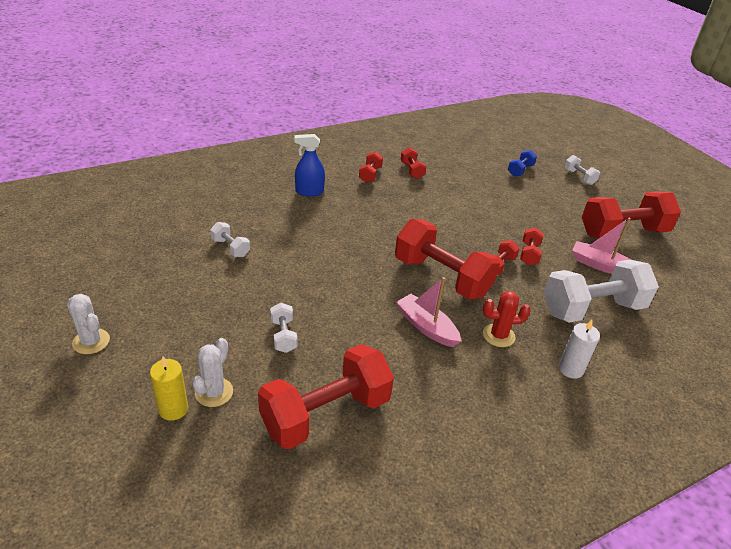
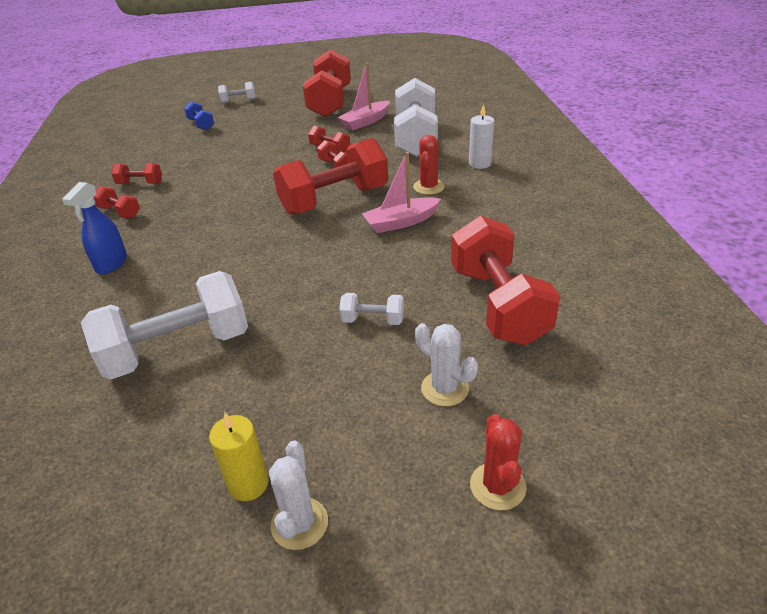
camera: 65 degrees left, 0 degrees up
(91, 341) = (299, 523): white cactus -> white cactus turned 60 degrees counterclockwise
(121, 437) = (497, 486): none -> red cactus
(173, 409) = (462, 429): yellow candle -> yellow candle (248, 484)
(230, 248) = (177, 349): white dumbbell -> white dumbbell, size x2.24

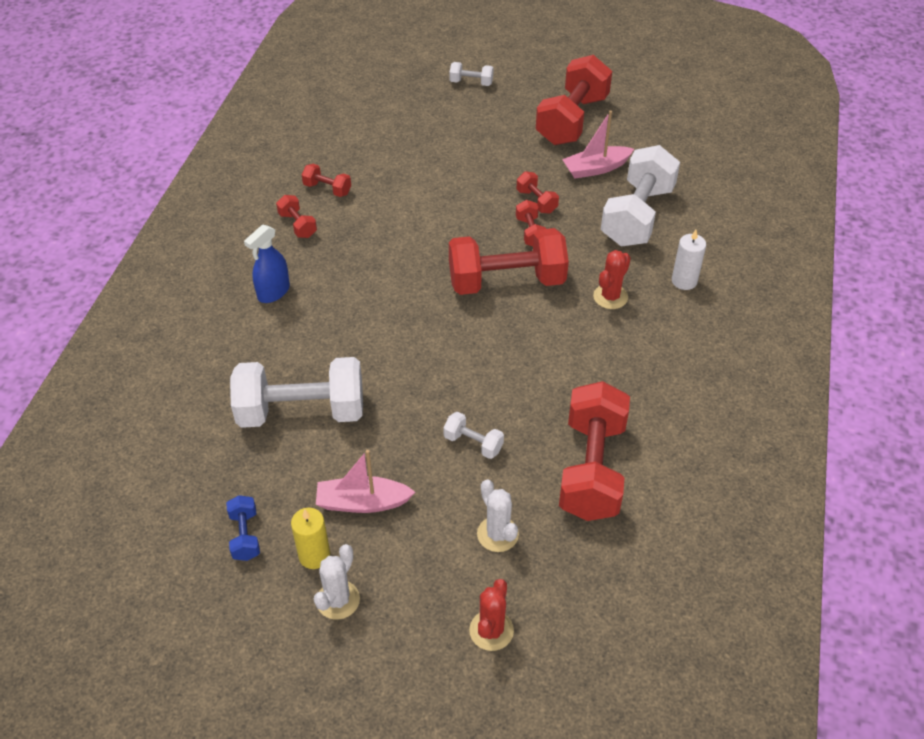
camera: 20 degrees right, 10 degrees up
(201, 124) = (416, 113): blue dumbbell -> blue dumbbell (245, 536)
(401, 222) = (556, 336): pink boat -> pink boat (362, 502)

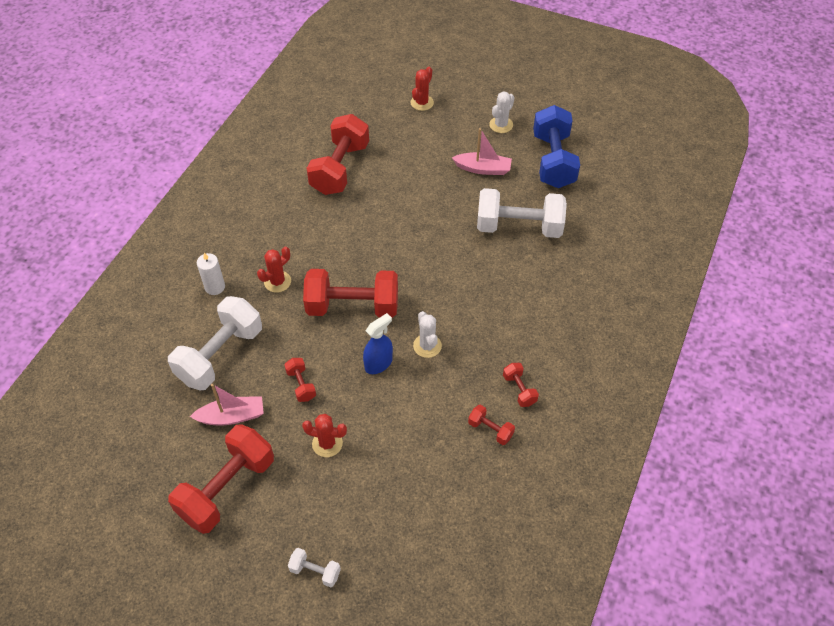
camera: 170 degrees left, 5 degrees up
(245, 536) = (553, 161): blue dumbbell -> blue dumbbell, size x2.24
(273, 292) = (539, 323): blue spray bottle -> blue spray bottle (378, 364)
(314, 555) = (513, 146): yellow candle -> none
(473, 443) = (409, 192): white dumbbell -> none
(491, 160) = (327, 443): none -> red cactus
(497, 534) = (407, 143): white cactus -> white cactus (427, 346)
(530, 232) = (318, 351): red dumbbell -> none

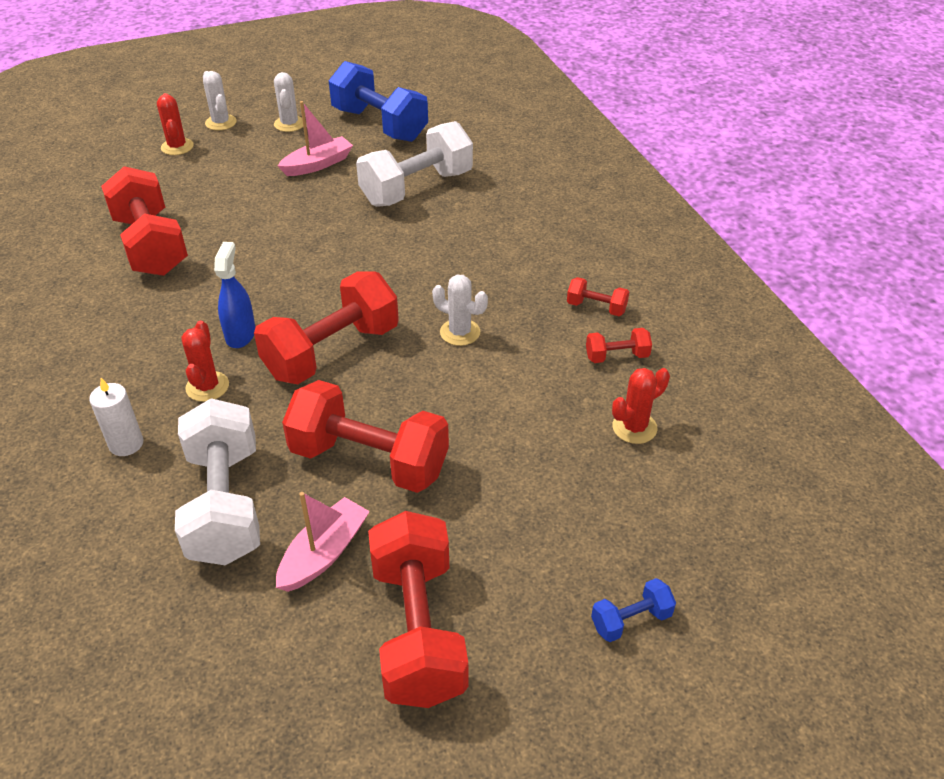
camera: 45 degrees left, 10 degrees down
(301, 385) = (369, 460): red dumbbell -> red dumbbell, size x2.24
(315, 571) = (631, 620): white dumbbell -> blue dumbbell
(327, 443) = (475, 491): red cactus -> red cactus (634, 427)
(378, 364) = (430, 381): blue spray bottle -> blue spray bottle (240, 334)
(464, 98) = (221, 123): none -> white cactus

